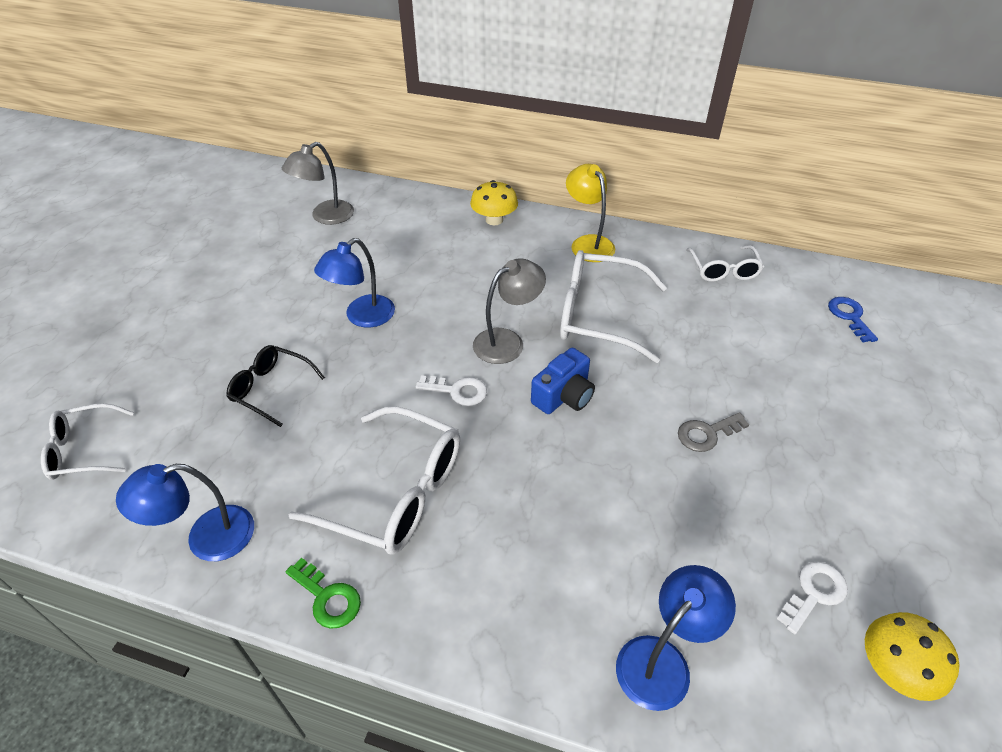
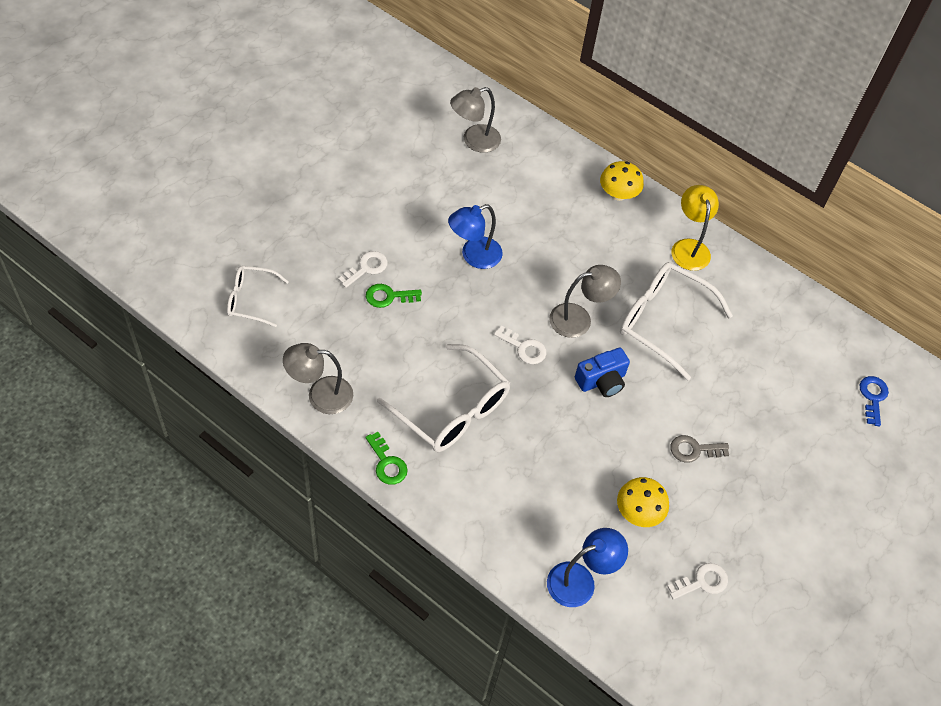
camera: 15 degrees right, 10 degrees up
(206, 538) = (320, 395): blue lamp -> grey lamp
(235, 367) = (366, 268): none -> white key
(271, 389) = (388, 296): black glasses -> green key
(723, 270) = (792, 316): white glasses -> none
(894, 669) = (724, 643): yellow mushroom -> yellow mushroom (638, 512)

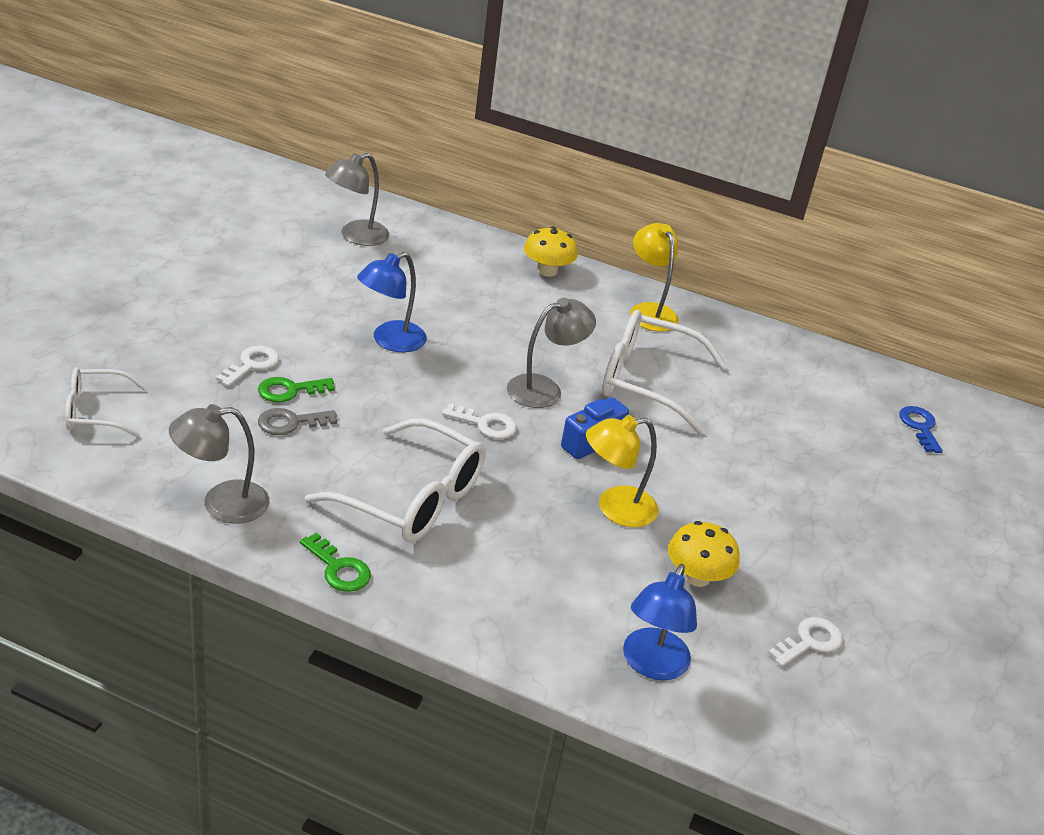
camera: 15 degrees left, 20 degrees down
(580, 580) = (651, 665): blue lamp -> blue lamp turned 150 degrees clockwise
(597, 441) = (615, 508): none -> yellow lamp
(694, 450) = (738, 502): grey key -> grey key (290, 423)

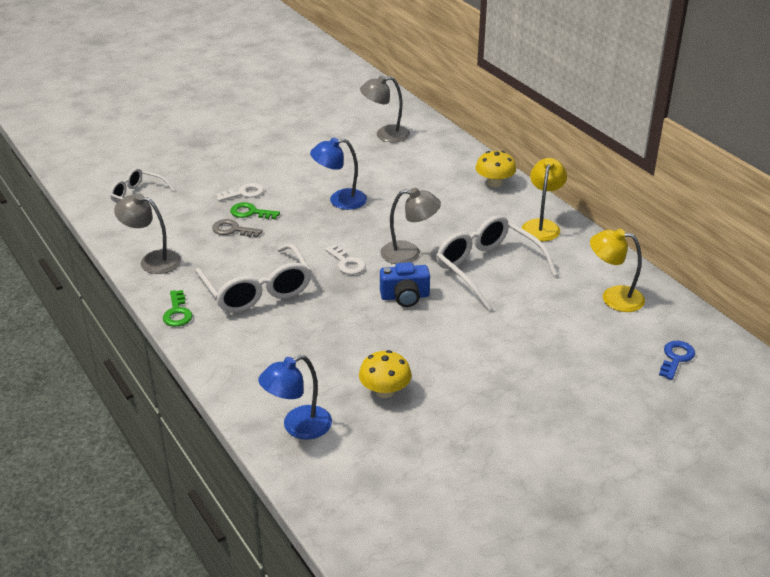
camera: 40 degrees right, 0 degrees up
(615, 508) = (376, 335): yellow lamp -> yellow lamp (613, 297)
(809, 641) = (418, 455): white key -> none

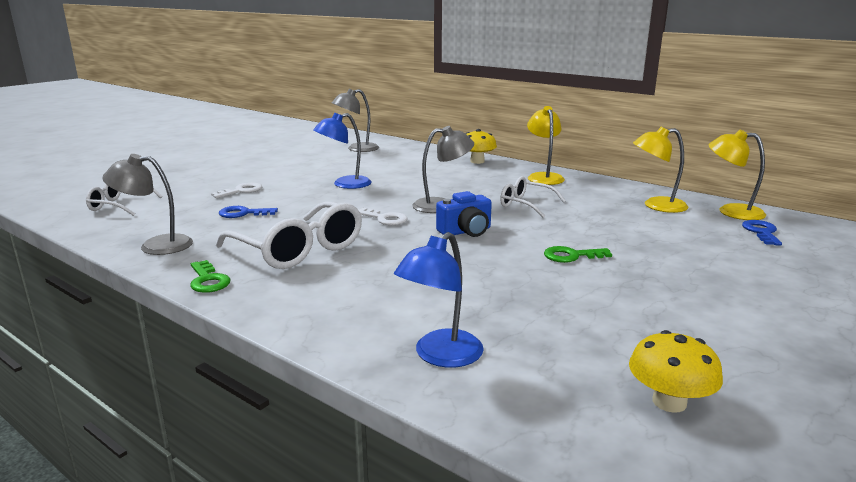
camera: 20 degrees left, 15 degrees down
(232, 230) = (243, 213): grey key -> blue key
(250, 212) = (256, 201): green key -> green key (571, 256)
(385, 391) = (516, 303): yellow mushroom -> yellow mushroom (669, 402)
(488, 269) = (526, 204): white glasses -> white glasses, size x0.58
(680, 322) = (731, 211): none -> yellow lamp

